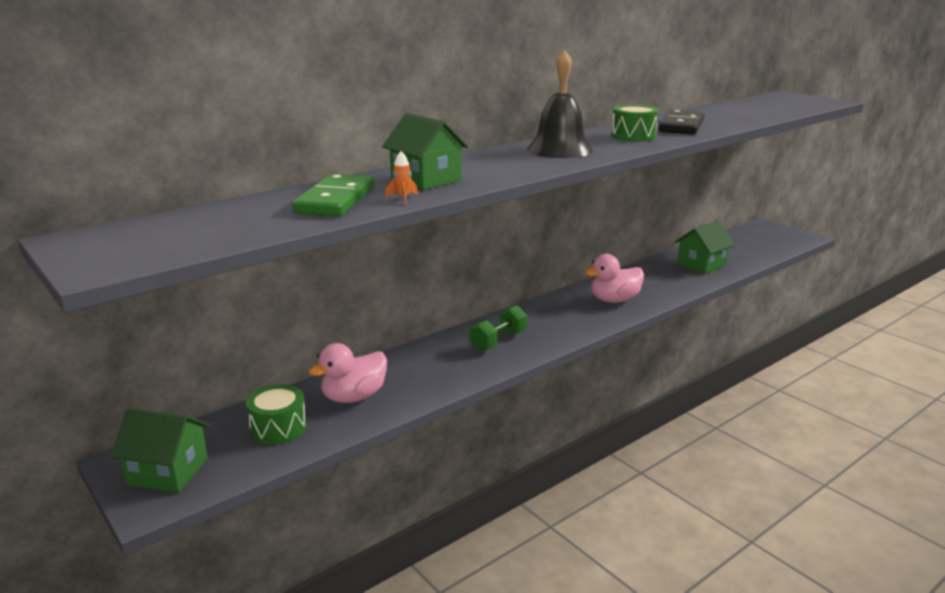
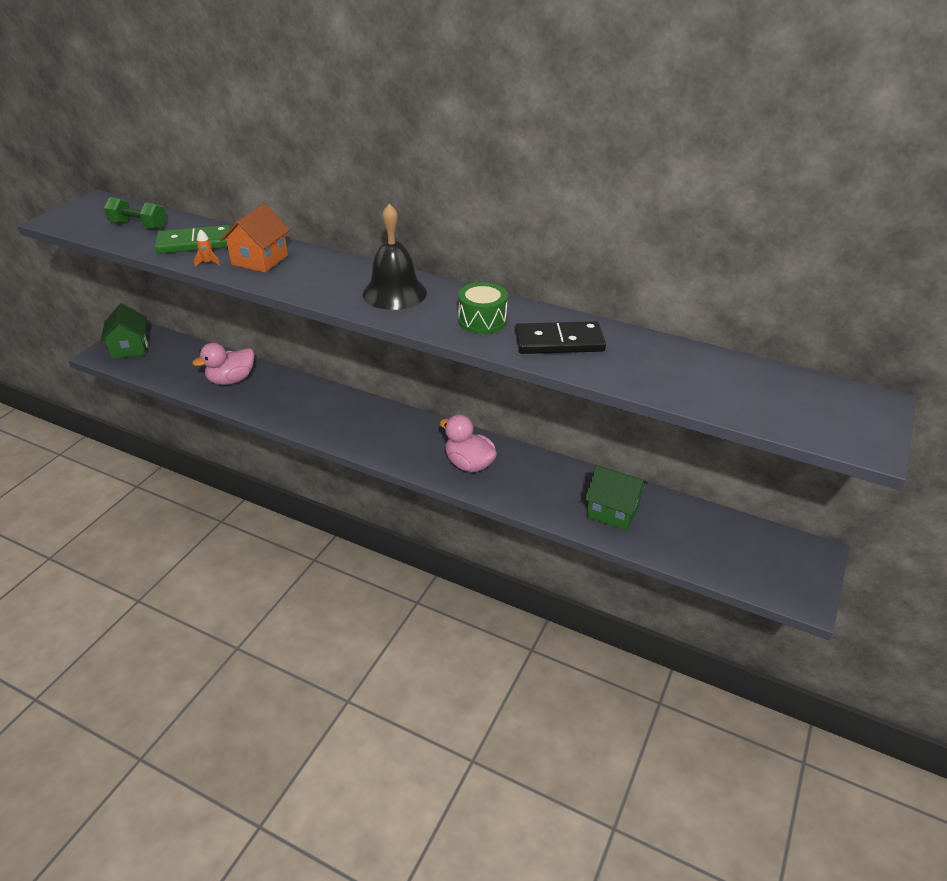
camera: 65 degrees right, 15 degrees up
(278, 428) = (184, 365): green drum -> none
(354, 397) = (231, 380): pink duck -> pink duck turned 60 degrees counterclockwise
(426, 180) = (259, 260): green house -> orange house
(498, 341) = (345, 418): green dumbbell -> green dumbbell (138, 226)

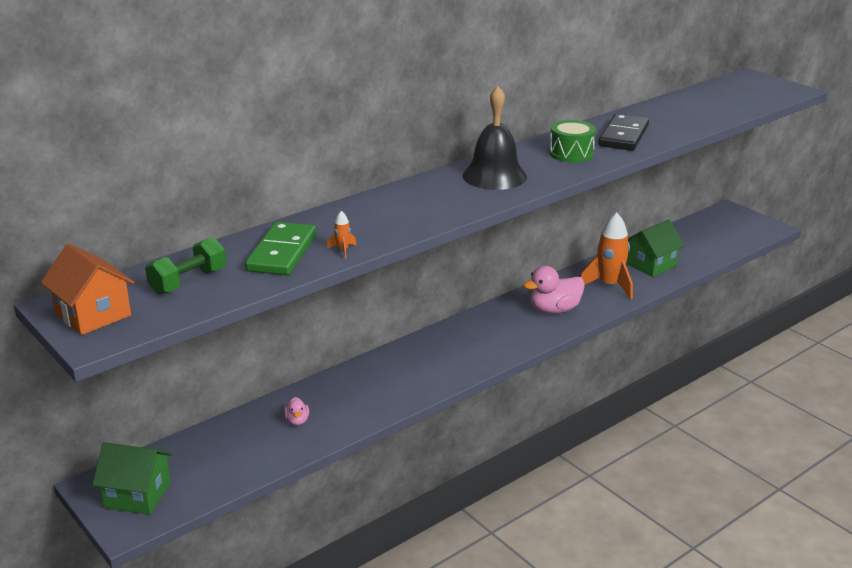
camera: 65 degrees left, 10 degrees down
(231, 380) = (297, 421): pink duck -> pink duck, size x0.49
(259, 260) = (364, 224): orange house -> orange house (93, 315)
(543, 490) = (609, 286): none -> orange rocket

